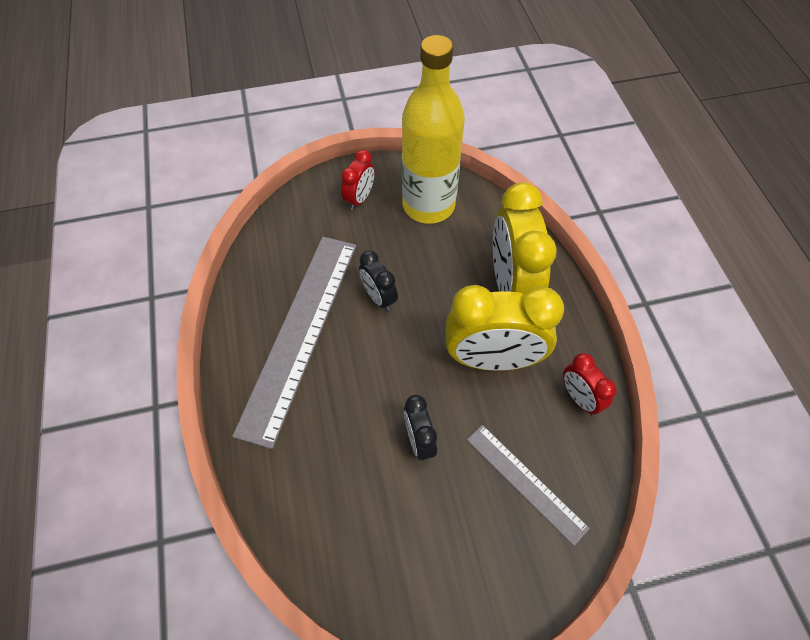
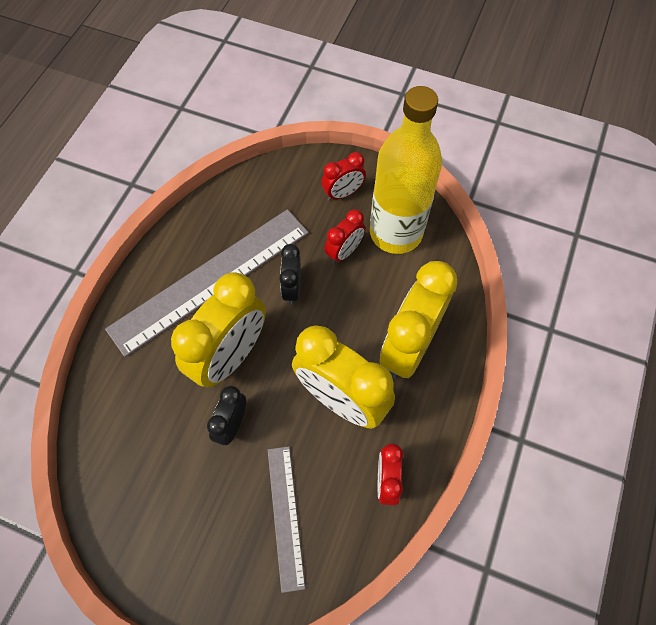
camera: 35 degrees right, 5 degrees up
(371, 385) = (230, 356): none -> yellow clock
(399, 243) = (344, 252): none -> red clock

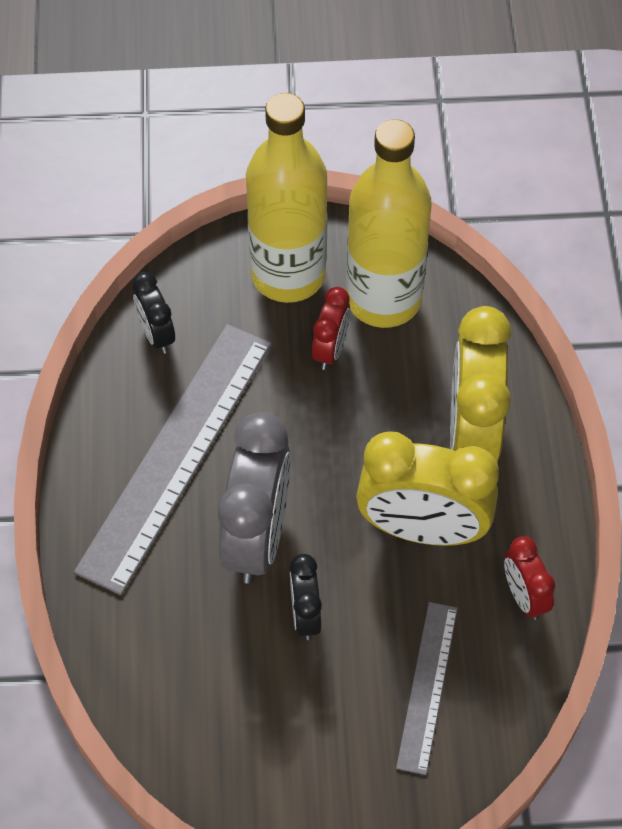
camera: 25 degrees left, 5 degrees down
(230, 356) = (257, 537): yellow clock -> grey clock
(285, 516) = (427, 686): grey ruler -> grey ruler turned 45 degrees clockwise
(292, 288) = (289, 422): black clock -> black clock (156, 334)
(343, 193) = (288, 274): red clock -> yellow bottle

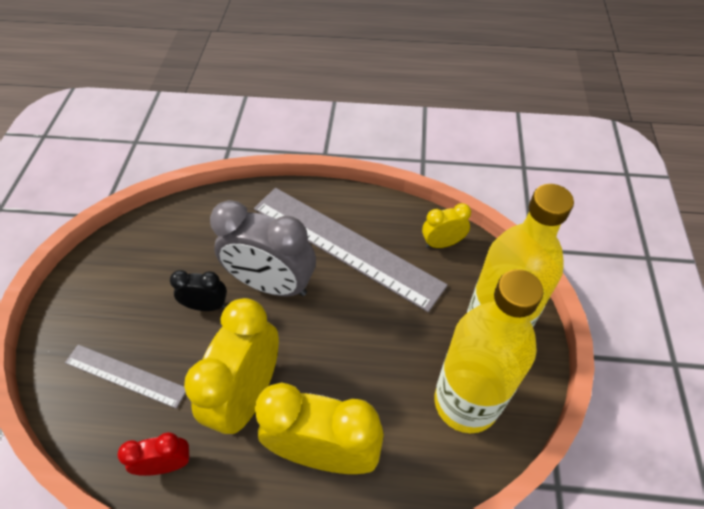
camera: 100 degrees right, 5 degrees down
(156, 334) = (442, 243): black clock -> yellow clock
(331, 350) = (419, 353): red clock -> none

